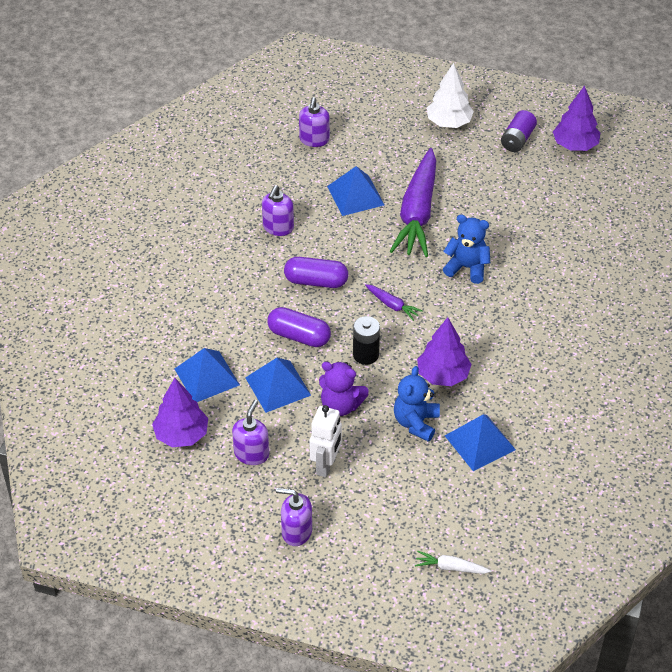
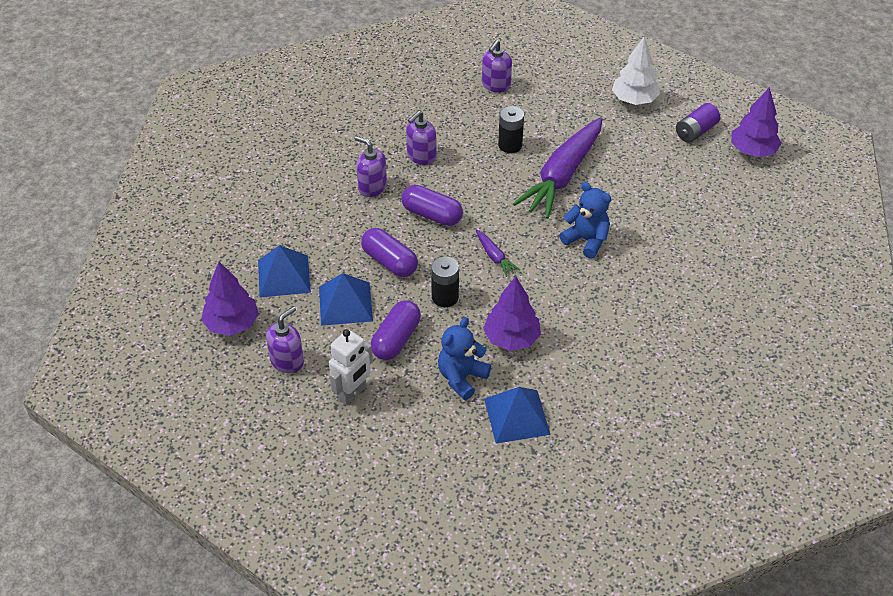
camera: 20 degrees right, 0 degrees up
(296, 531) = (290, 450): purple soap dispenser -> purple soap dispenser (372, 187)
(341, 405) = (396, 339): purple teddy bear -> purple capsule
(355, 195) = (510, 145): blue pyramid -> black battery
(451, 567) = (425, 535): white carrot -> none

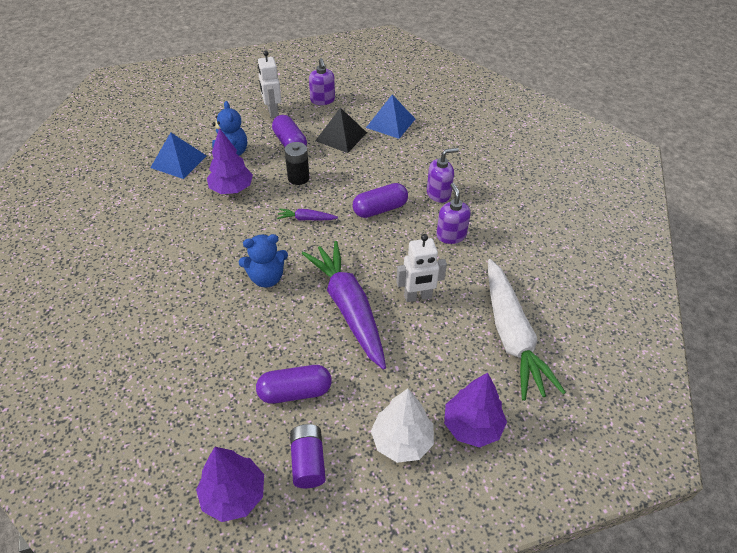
camera: 125 degrees right, 0 degrees up
(232, 324) = (372, 92): purple tree -> purple tree (472, 426)
(345, 303) = (341, 136): blue pyramid -> black pyramid
(389, 262) = (356, 169): purple capsule -> purple capsule (295, 392)
(496, 85) = (511, 336): purple soap dispenser -> white carrot
(510, 145) = (418, 297): black battery -> white robot

